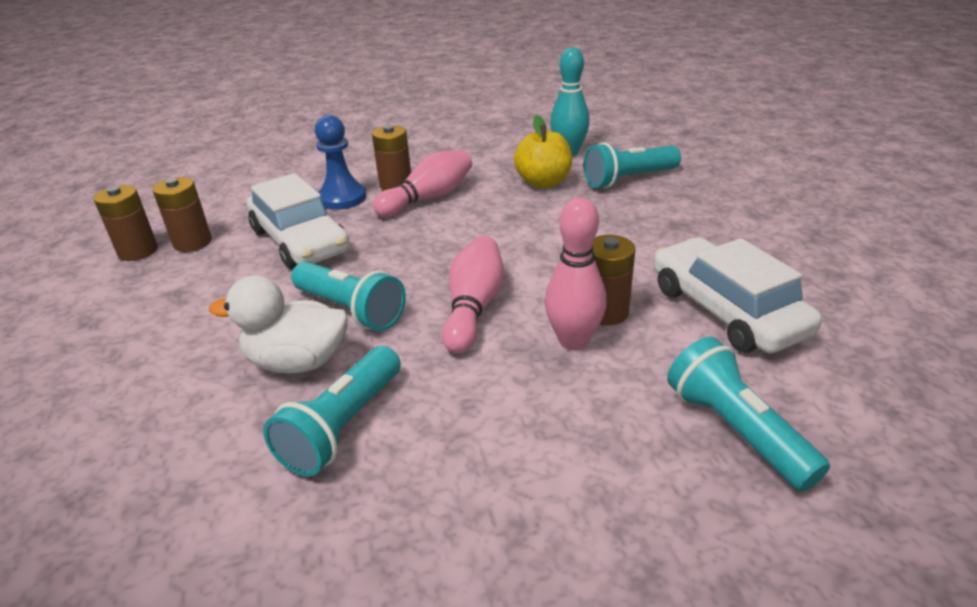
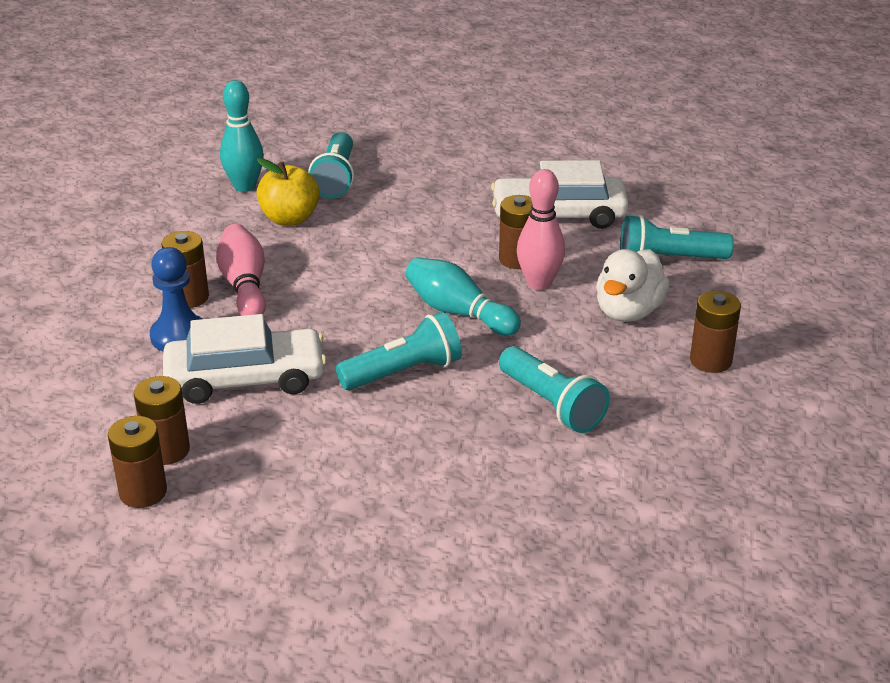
camera: 65 degrees left, 0 degrees up
(297, 362) = (454, 413): white duck -> white duck (628, 312)
(473, 308) = (458, 312): pink bowling pin -> turquoise bowling pin
(526, 554) = (710, 360): none -> brown battery

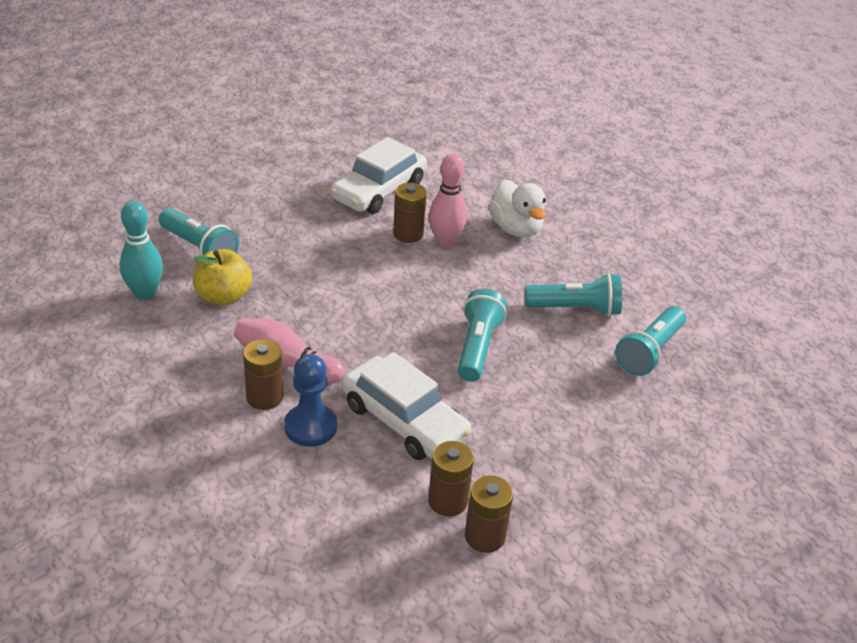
camera: 55 degrees left, 5 degrees up
(245, 379) = (404, 420): white car -> white car turned 105 degrees clockwise
(458, 312) = (438, 289): turquoise bowling pin -> none
(669, 259) = (480, 183): turquoise flashlight -> turquoise flashlight (649, 352)
(710, 360) = (595, 231): brown battery -> none

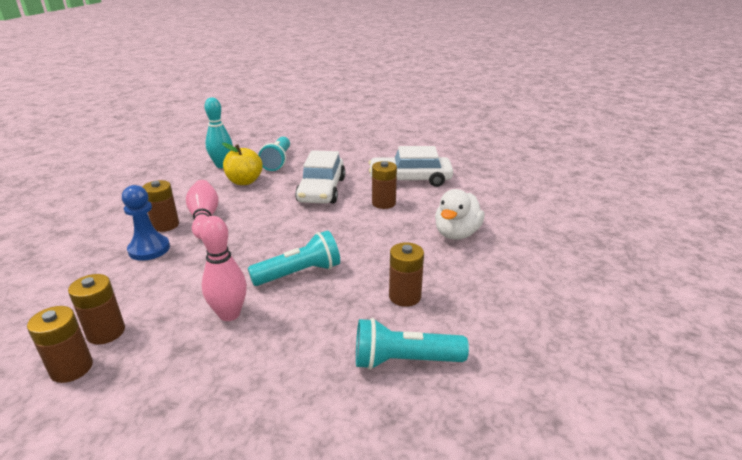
camera: 55 degrees right, 10 degrees down
(404, 420) = (185, 278): white car -> white car (321, 190)
(445, 241) = (397, 217): pink bowling pin -> pink bowling pin (229, 314)
(575, 309) = (405, 296): turquoise flashlight -> brown battery

